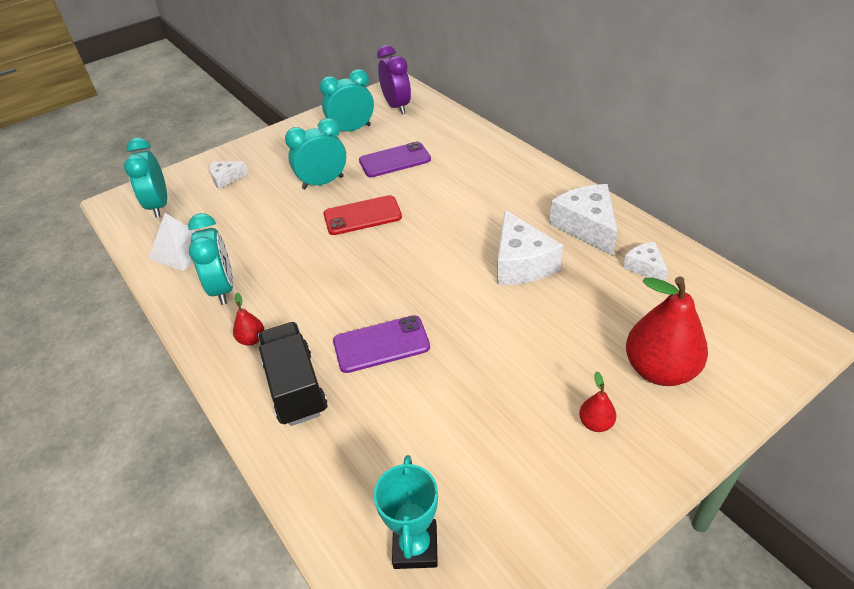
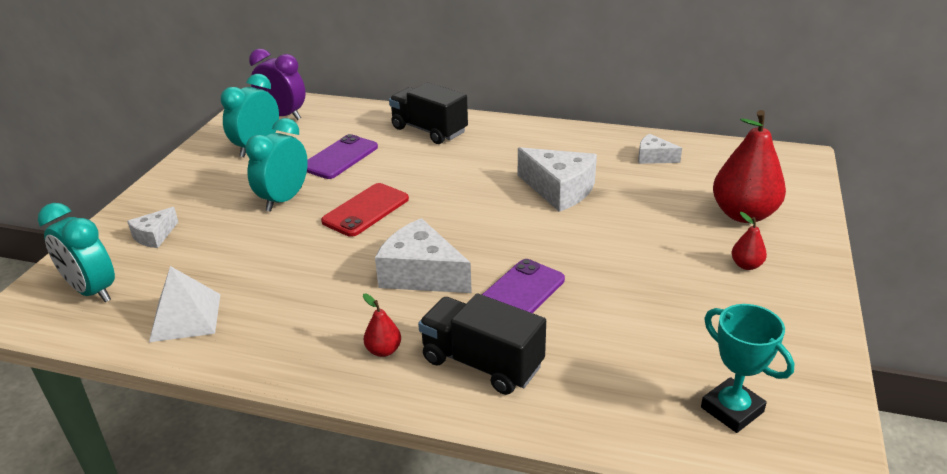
camera: 40 degrees left, 10 degrees down
(223, 288) = (290, 326): turquoise clock -> none
(483, 160) = (429, 130): none -> black truck
(586, 227) = (578, 147): white cheese -> white cheese (421, 274)

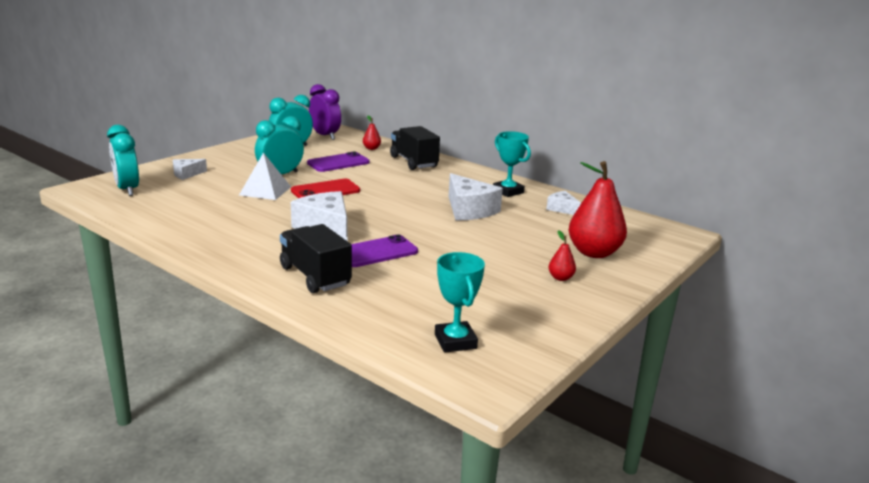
camera: 20 degrees right, 10 degrees down
(185, 317) = (165, 212): white pyramid -> white pyramid (265, 191)
(383, 350) = (261, 255): red pear -> red pear (371, 148)
(575, 147) = (508, 191): none -> turquoise trophy

